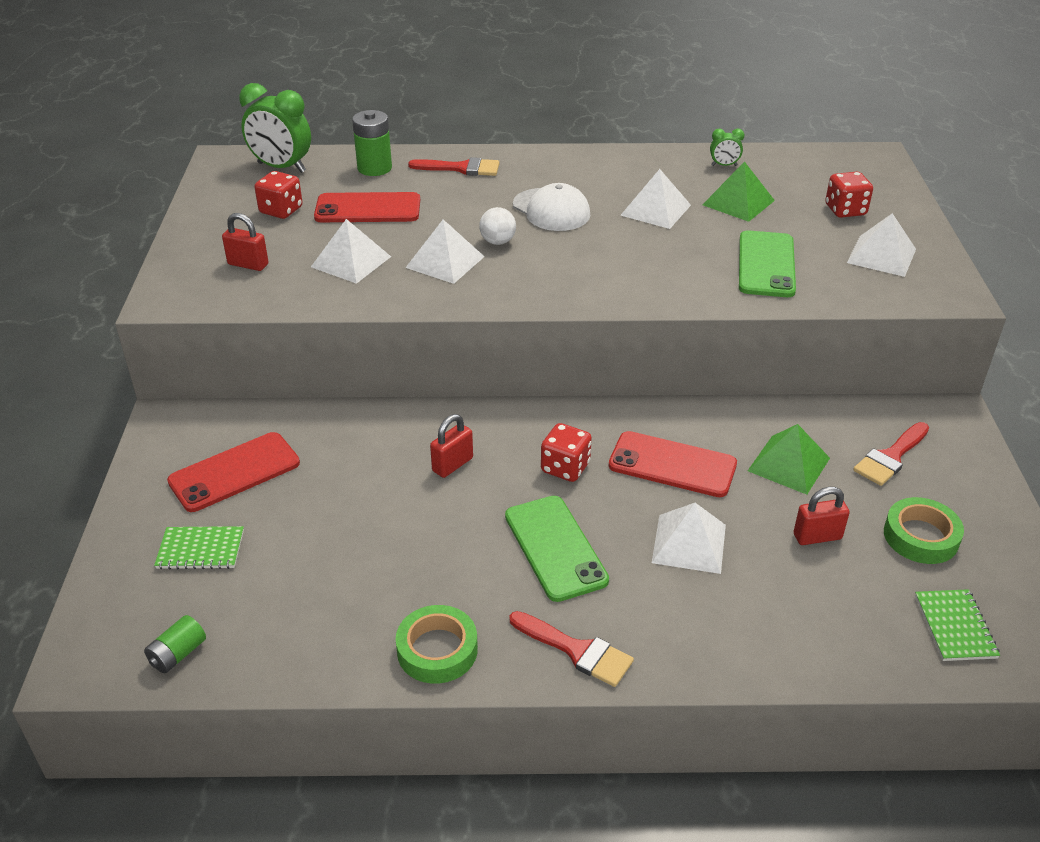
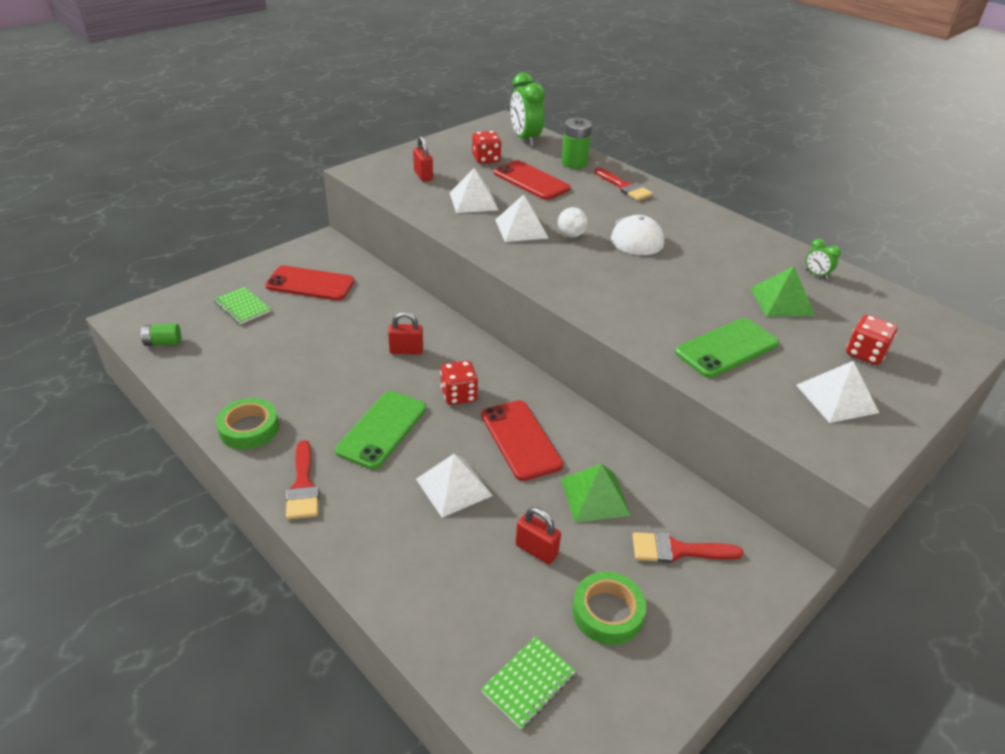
camera: 45 degrees right, 0 degrees up
(655, 210) = (708, 273): white pyramid -> none

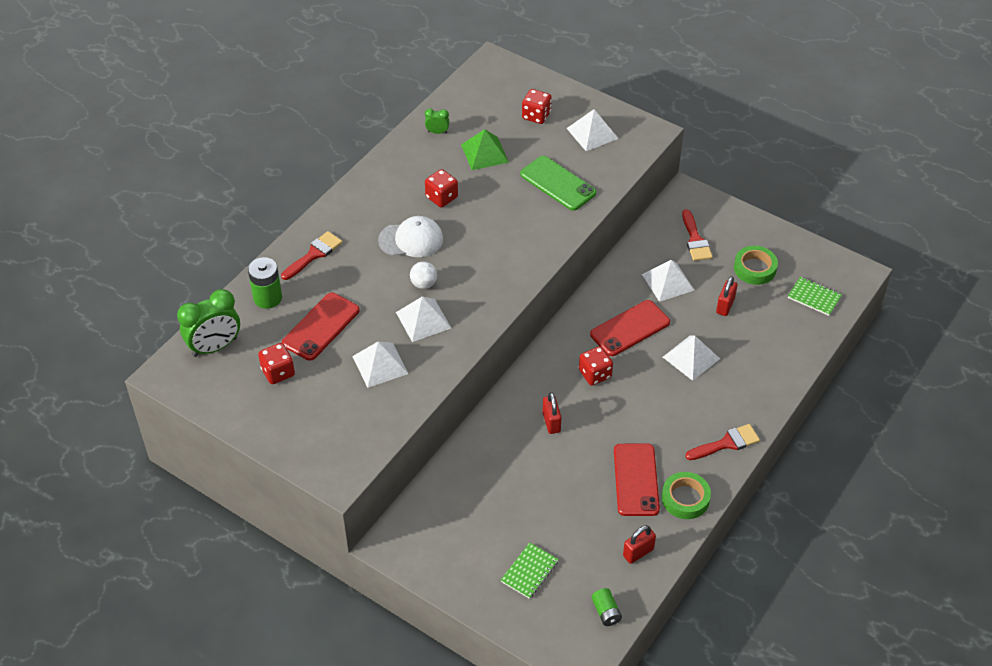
camera: 100 degrees left, 10 degrees up
(310, 284) = (472, 528): red phone -> red phone (636, 480)
(382, 429) = (652, 413): green phone -> none
(423, 176) = (334, 418): red padlock -> red padlock (638, 552)
(595, 497) = (668, 282): green pyramid -> white pyramid
(702, 262) = (441, 197): none -> red dice
(816, 274) = (437, 132): green clock -> green clock turned 120 degrees counterclockwise

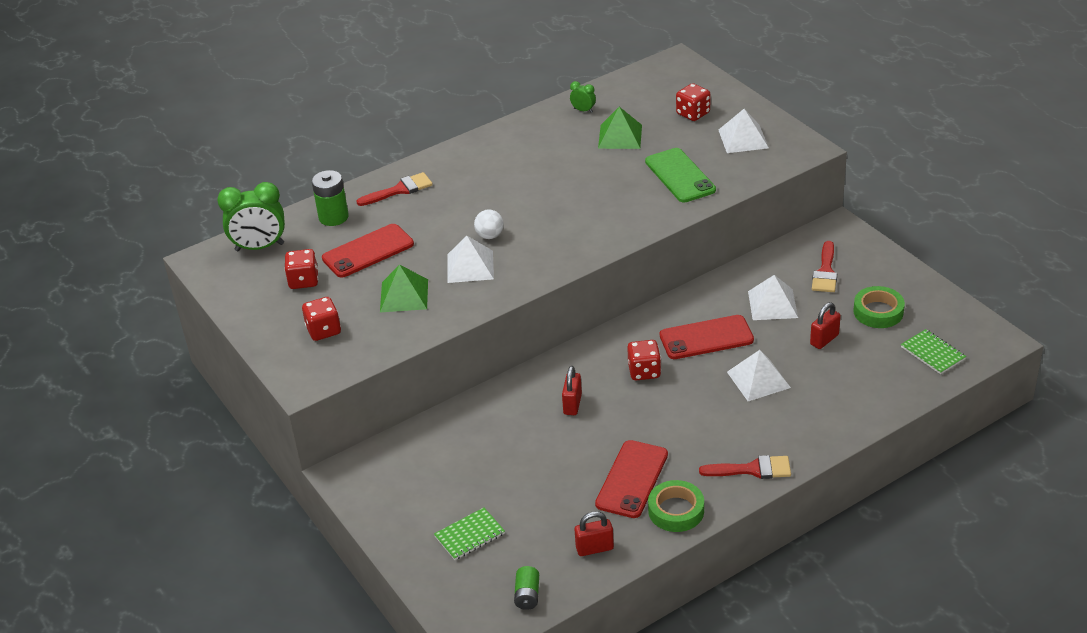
camera: 25 degrees right, 10 degrees down
(380, 365) = (404, 295): white pyramid -> green pyramid
(411, 240) = (501, 196): white cap -> none
(441, 197) = (553, 166): red dice -> red dice (323, 330)

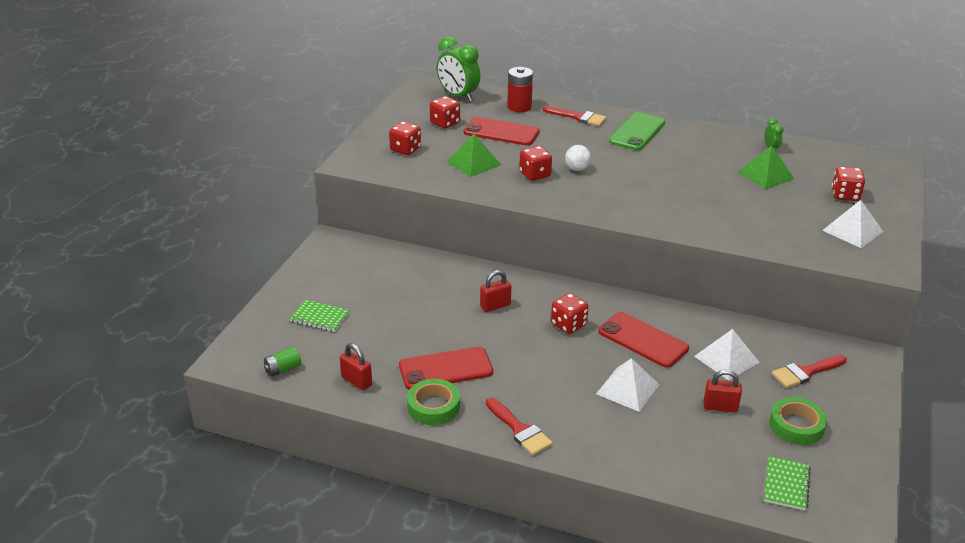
camera: 50 degrees right, 5 degrees down
(333, 217) = (519, 107): green battery -> red battery
(470, 266) = (535, 175): white pyramid -> red dice
(680, 176) = (760, 220): green phone -> green phone (637, 132)

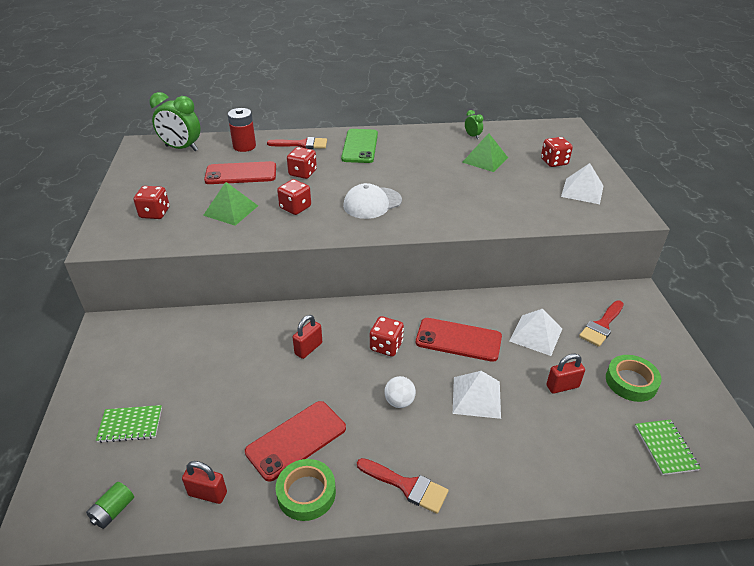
camera: 25 degrees left, 5 degrees up
(445, 123) = (182, 177): red dice -> red dice (302, 173)
(577, 169) = (330, 192): white ball -> white ball (399, 402)
(612, 188) = (372, 203): none -> white cap

